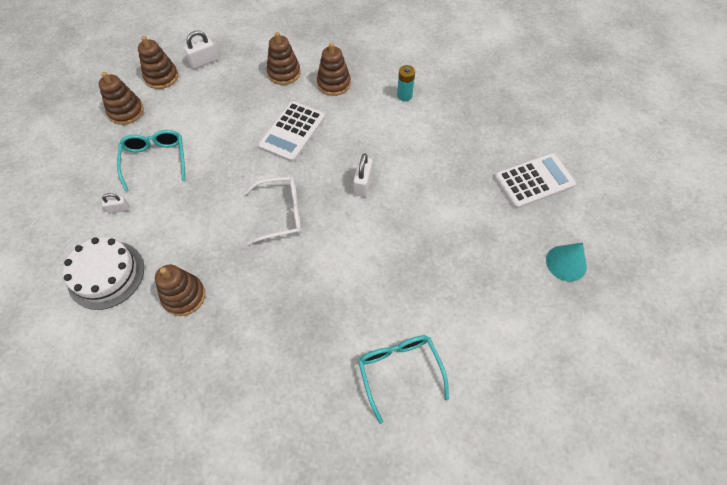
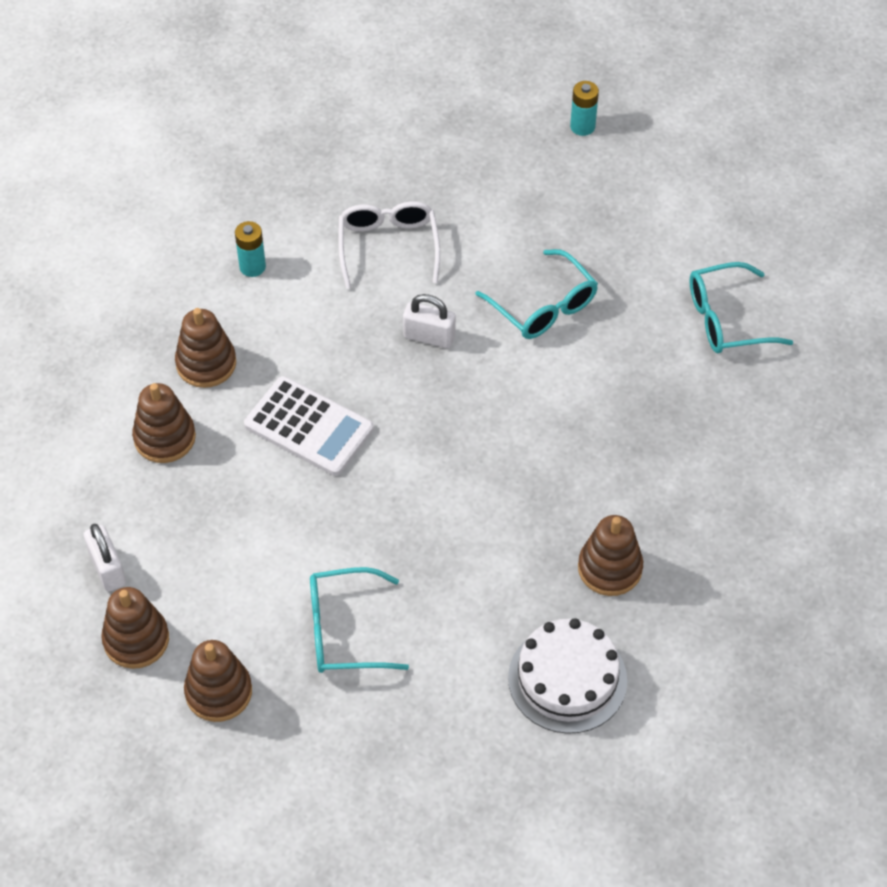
camera: 85 degrees left, 5 degrees down
(119, 209) = (443, 676): white padlock -> none
(281, 214) = (474, 444): white glasses -> white glasses (388, 246)
(395, 246) = (544, 307): none -> turquoise glasses
(534, 181) = (447, 134): white calculator -> none
(566, 263) = (582, 126): turquoise cone -> turquoise battery

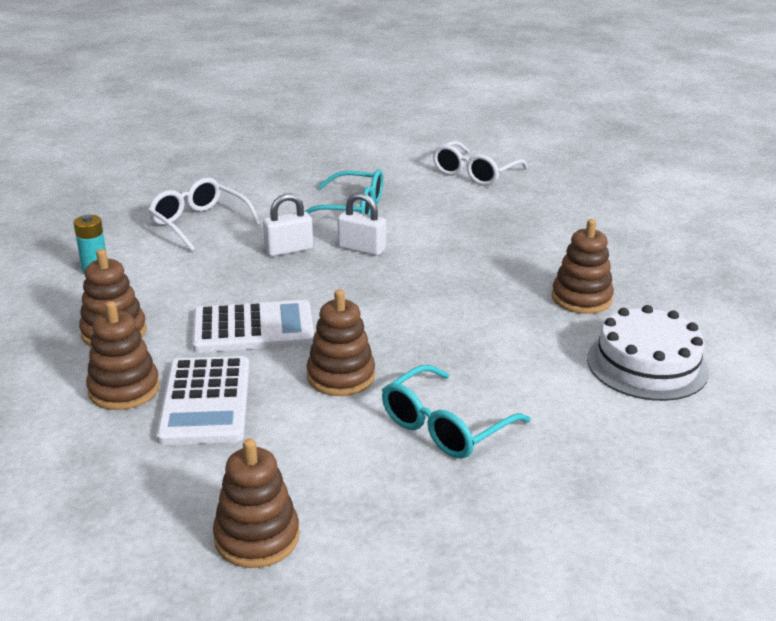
camera: 40 degrees left, 25 degrees down
(107, 568) = (164, 501): white padlock -> white padlock (361, 249)
(207, 489) = (205, 401): none -> white calculator
(218, 692) = (389, 529): brown stacking toy -> brown stacking toy (341, 376)
(582, 126) = (270, 138): turquoise battery -> none
(726, 319) = (474, 174): turquoise glasses -> white glasses

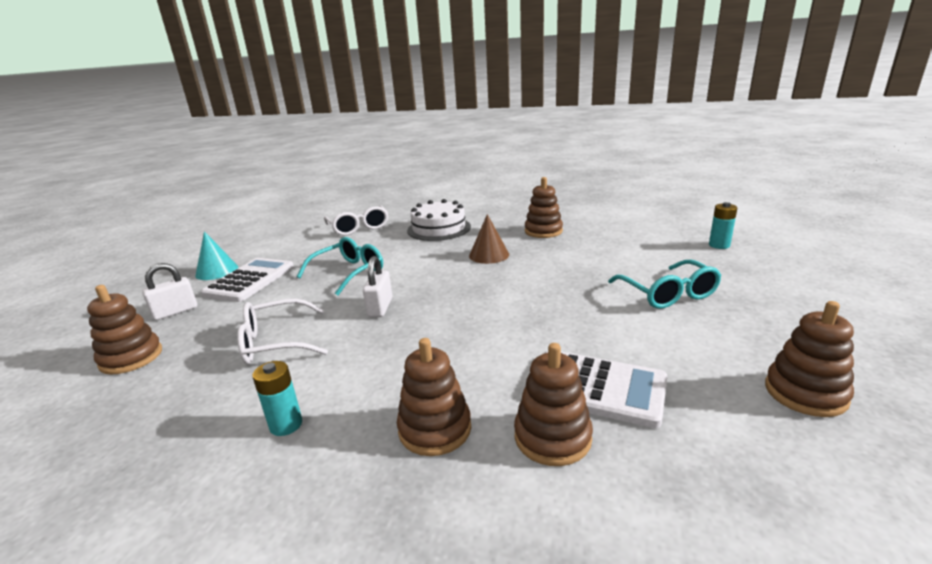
camera: 60 degrees left, 5 degrees down
(253, 328) = (492, 344): white calculator -> white calculator (250, 280)
(307, 145) = (217, 271): none -> turquoise cone
(341, 376) = (589, 318): brown stacking toy -> brown stacking toy (131, 358)
(361, 249) = (413, 279): white padlock -> white padlock (175, 312)
(464, 277) = (489, 255): none -> brown cone
(647, 365) = (623, 231): white cake -> white cake (439, 228)
(667, 463) = (719, 245): none -> turquoise battery

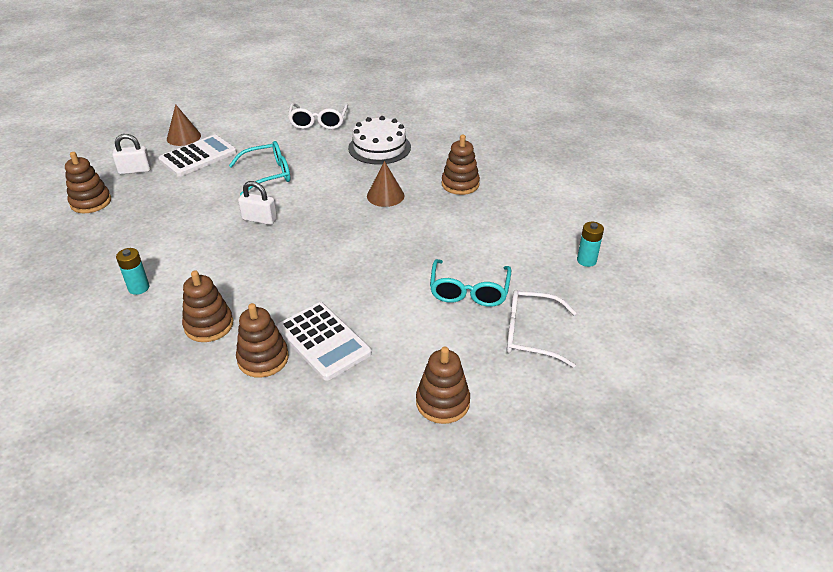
camera: 25 degrees right, 15 degrees up
(217, 271) = (183, 137): turquoise cone -> brown cone
(275, 342) = (174, 224): white glasses -> white glasses (530, 334)
(380, 307) = (259, 219): white padlock -> white padlock turned 75 degrees clockwise

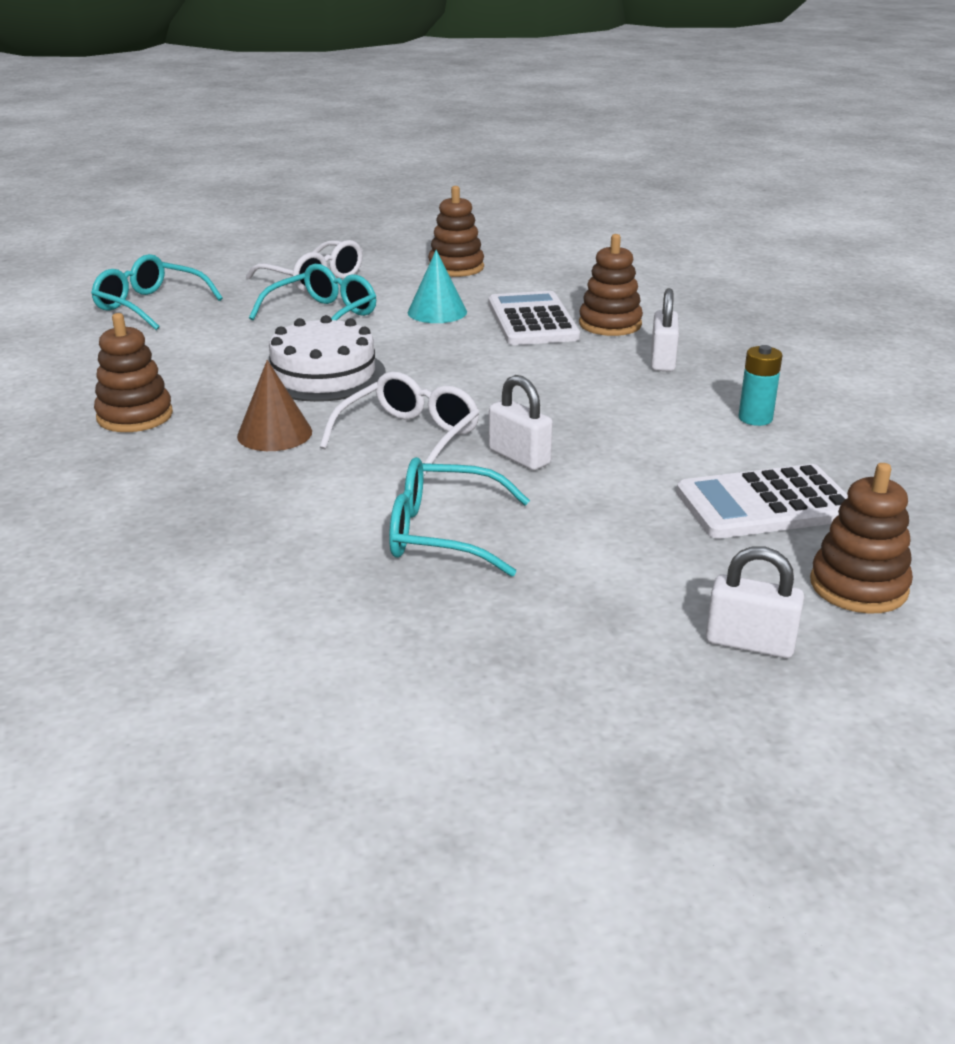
camera: 150 degrees left, 10 degrees down
(183, 137) = (590, 720): brown cone -> none
(198, 156) = (575, 633): white calculator -> white calculator (765, 504)
(209, 325) = (662, 361): brown stacking toy -> white padlock
(318, 122) = (196, 641): white glasses -> white glasses (410, 437)
(379, 147) = (158, 522): white cake -> white cake (324, 374)
(399, 326) = (437, 312): none -> turquoise cone
(586, 260) = (150, 305): turquoise battery -> turquoise glasses

